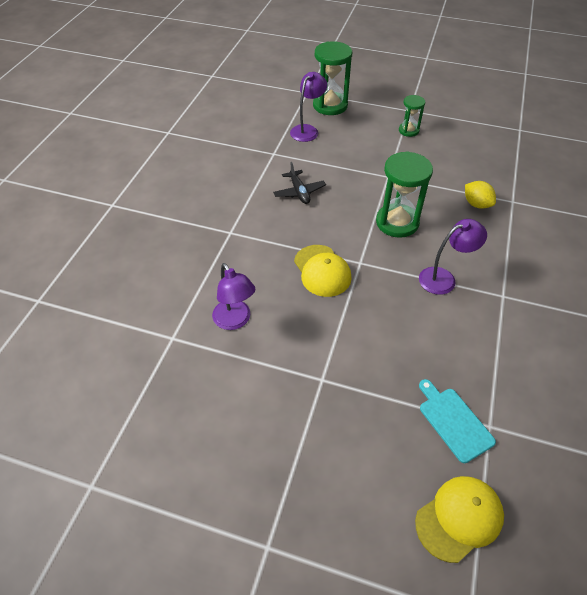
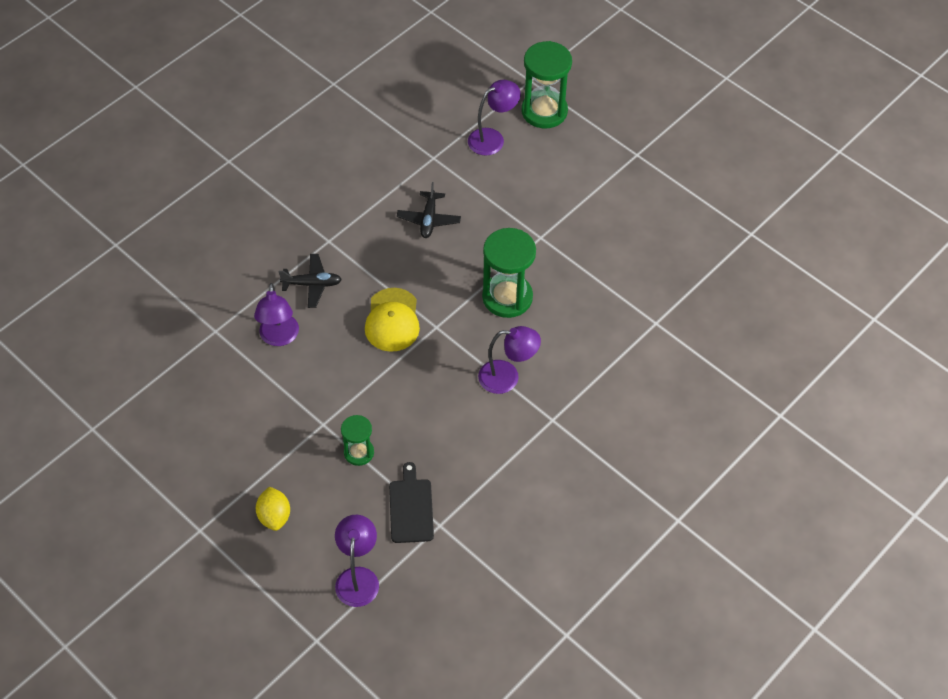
camera: 25 degrees right, 5 degrees up
(237, 268) = (312, 284): none -> black plane
(408, 130) = (612, 184): green hourglass -> green hourglass (359, 452)
(453, 421) = (411, 507): turquoise cutting board -> black cutting board
(459, 518) = (358, 577): yellow cap -> purple lamp
(476, 204) = (611, 310): yellow lemon -> yellow lemon (274, 516)

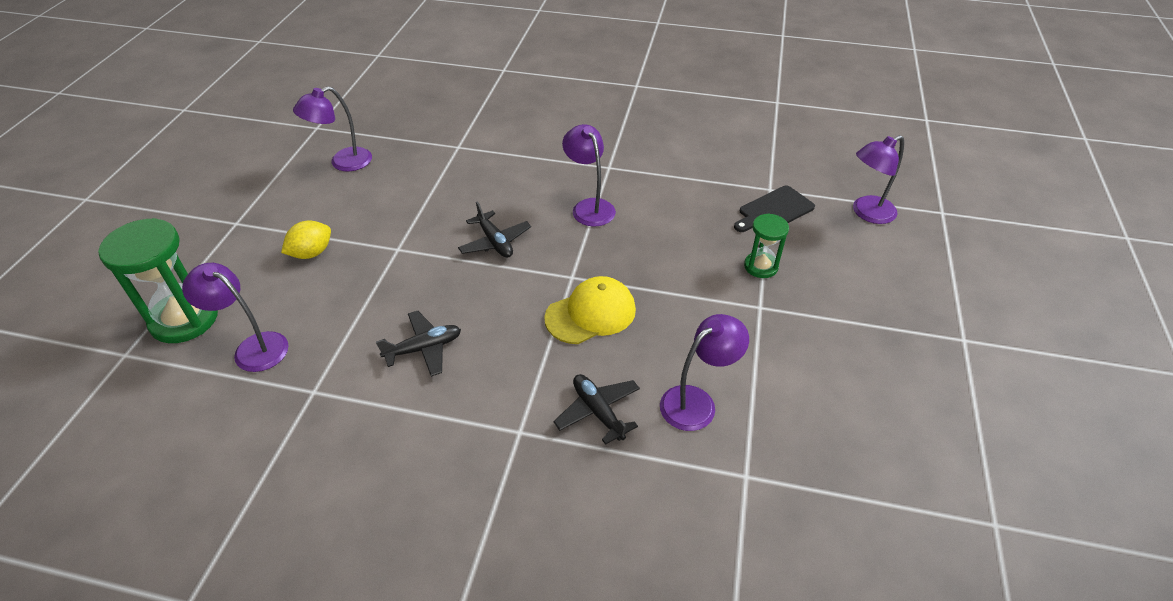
camera: 120 degrees left, 10 degrees down
(274, 516) = (884, 292): yellow lemon -> yellow lemon (311, 253)
(507, 297) = (495, 242): green hourglass -> black plane
(680, 237) = (343, 163): none -> purple lamp

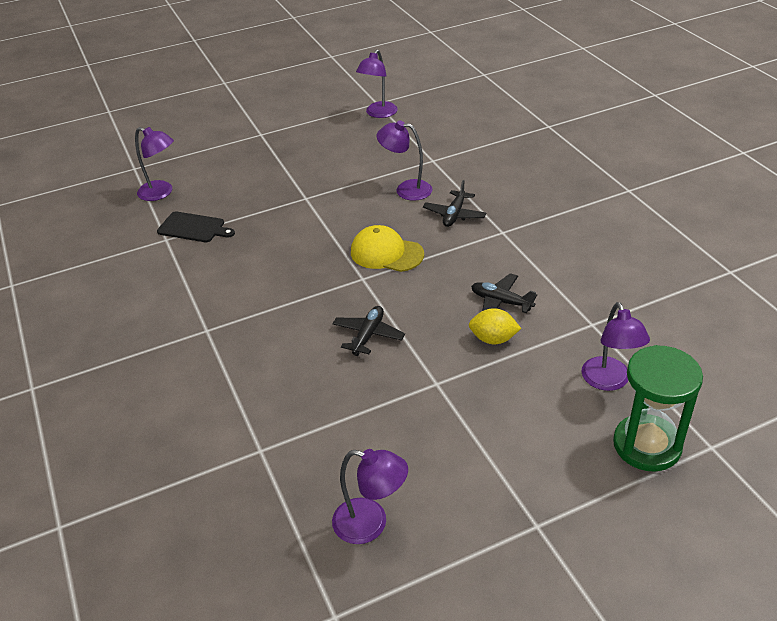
camera: 125 degrees left, 5 degrees down
(311, 253) = (501, 432): yellow lemon -> yellow lemon (493, 339)
(589, 207) = (274, 312): purple lamp -> purple lamp (378, 114)
(761, 266) = (265, 211): green hourglass -> none

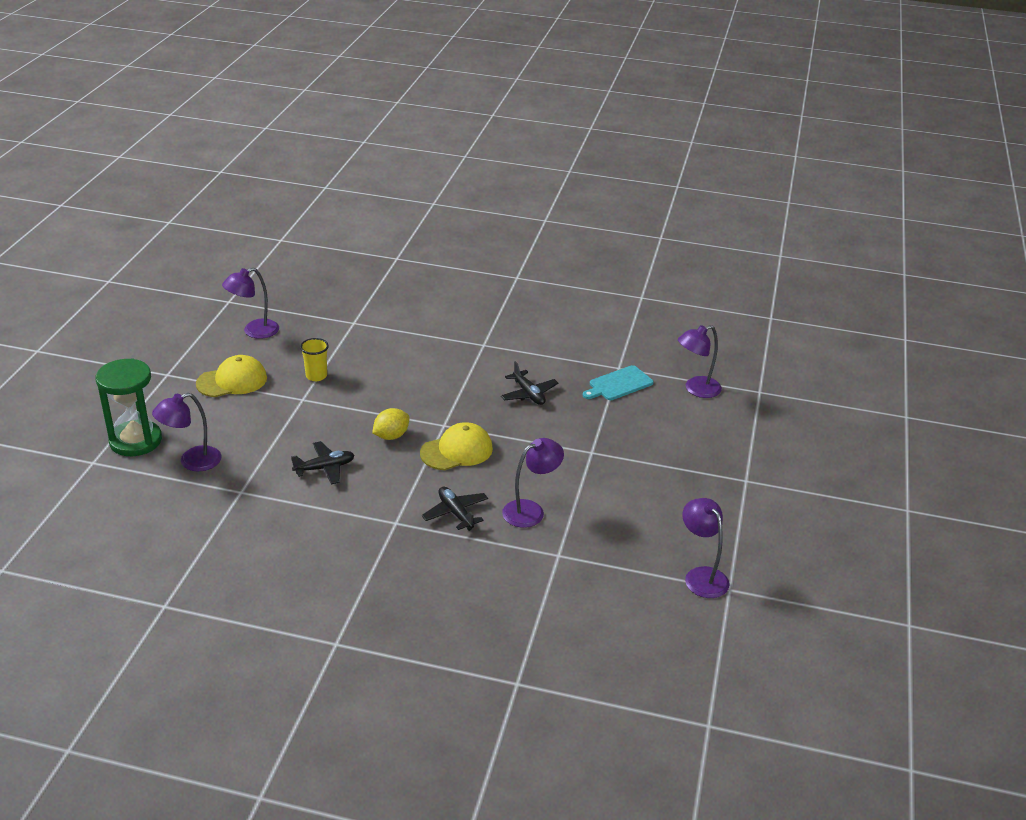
camera: 125 degrees right, 5 degrees down
(194, 228) = (618, 384): black cutting board -> turquoise cutting board
(368, 335) = (383, 397): black plane -> black plane (528, 394)
(390, 403) = (316, 376): none -> yellow cup
(476, 458) = (232, 381): none -> yellow cap
(493, 339) = (299, 442): yellow lemon -> yellow lemon (391, 436)
(609, 381) = (192, 462): purple lamp -> purple lamp turned 60 degrees counterclockwise

